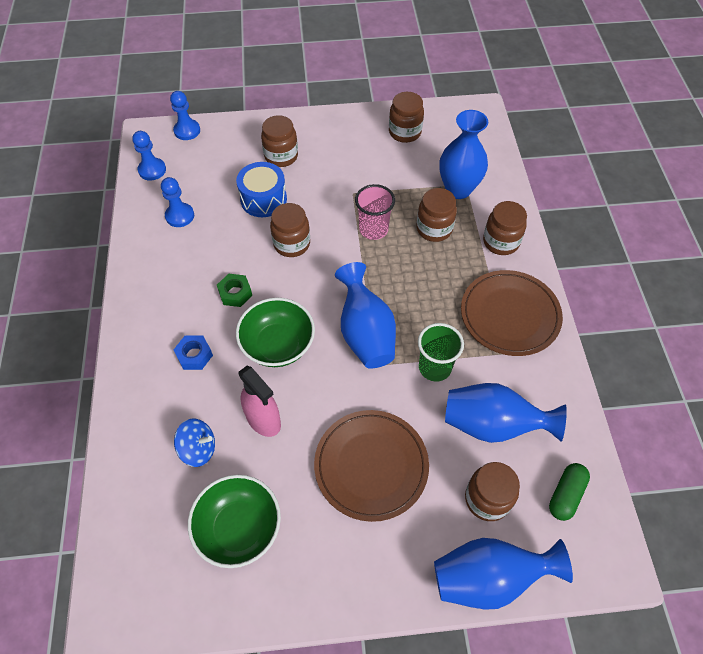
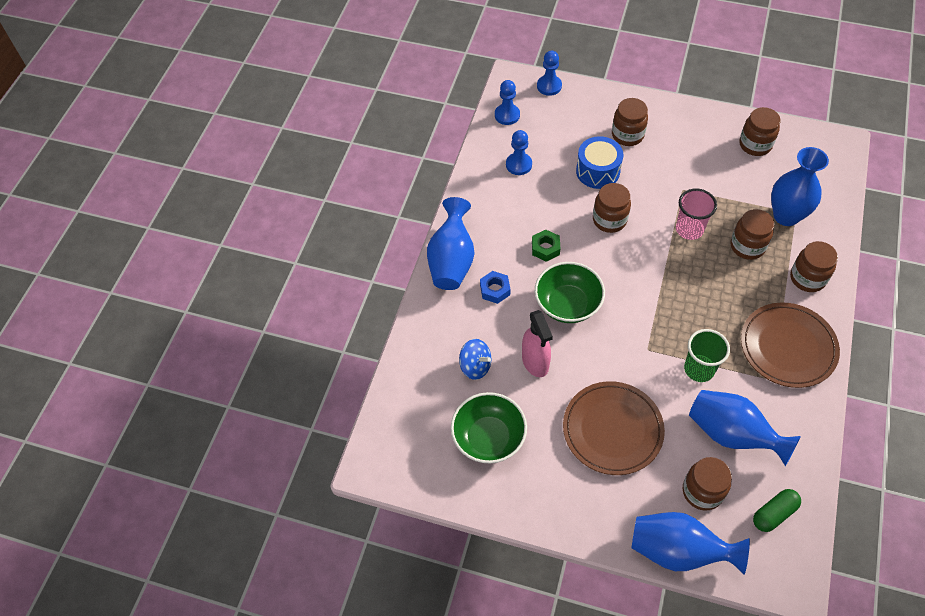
camera: 25 degrees right, 0 degrees up
(365, 333) = (648, 319): blue vase -> blue vase (452, 261)

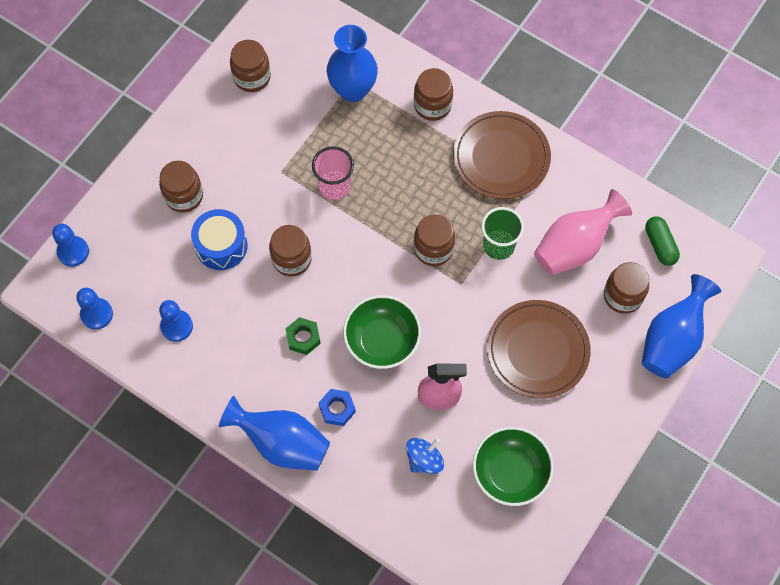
camera: 75 degrees left, 10 degrees up
(732, 434) = (575, 246): blue vase -> pink vase
(747, 246) = (376, 141): brown jar -> brown jar (433, 249)

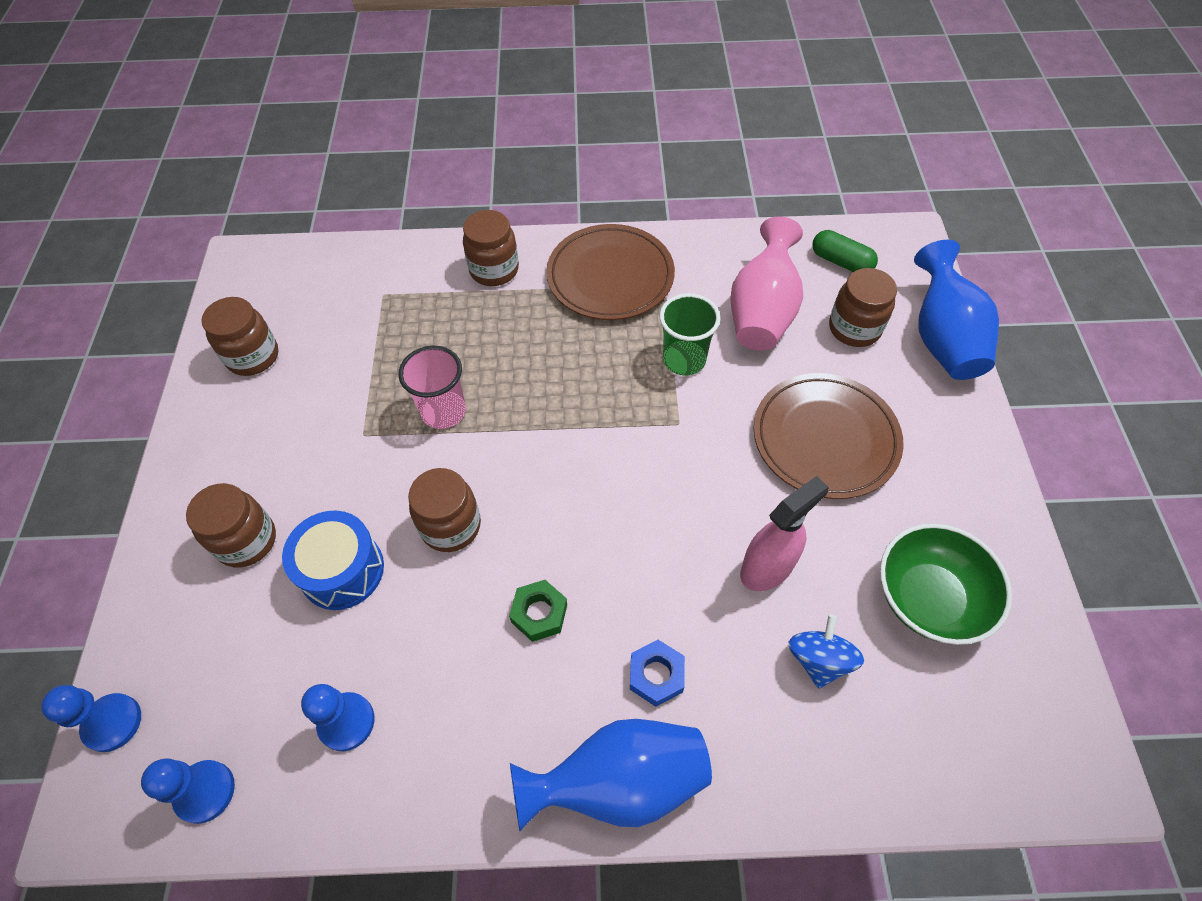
camera: 35 degrees left, 10 degrees down
(353, 90) = (390, 304): blue vase -> none
(382, 340) = (642, 548): green bowl -> none
(433, 249) = (615, 407): brown jar -> none

